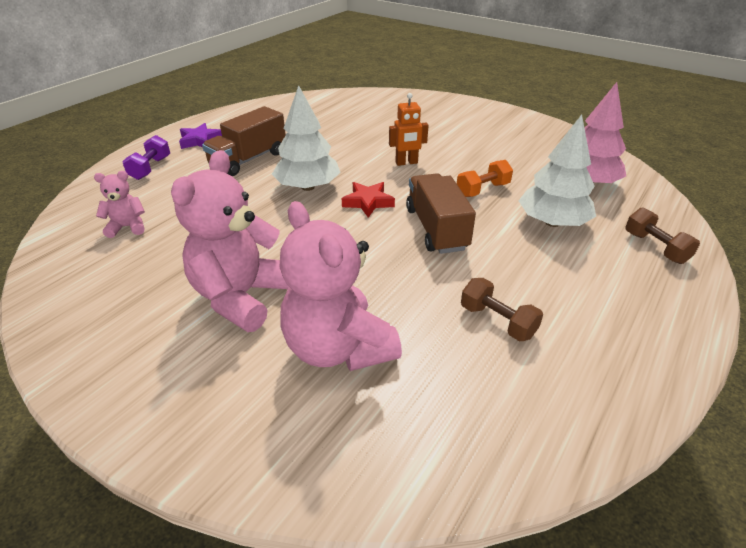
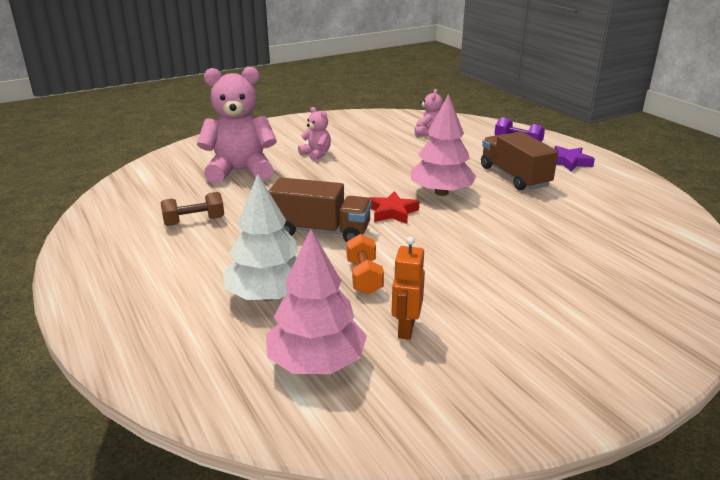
camera: 115 degrees right, 10 degrees down
(241, 296) = (316, 154): pink teddy bear -> pink teddy bear, size x0.48
(307, 187) = (441, 192): white tree -> pink tree
(406, 163) = (459, 250): orange robot -> orange robot (405, 329)
(655, 247) = (162, 340): brown dumbbell -> none

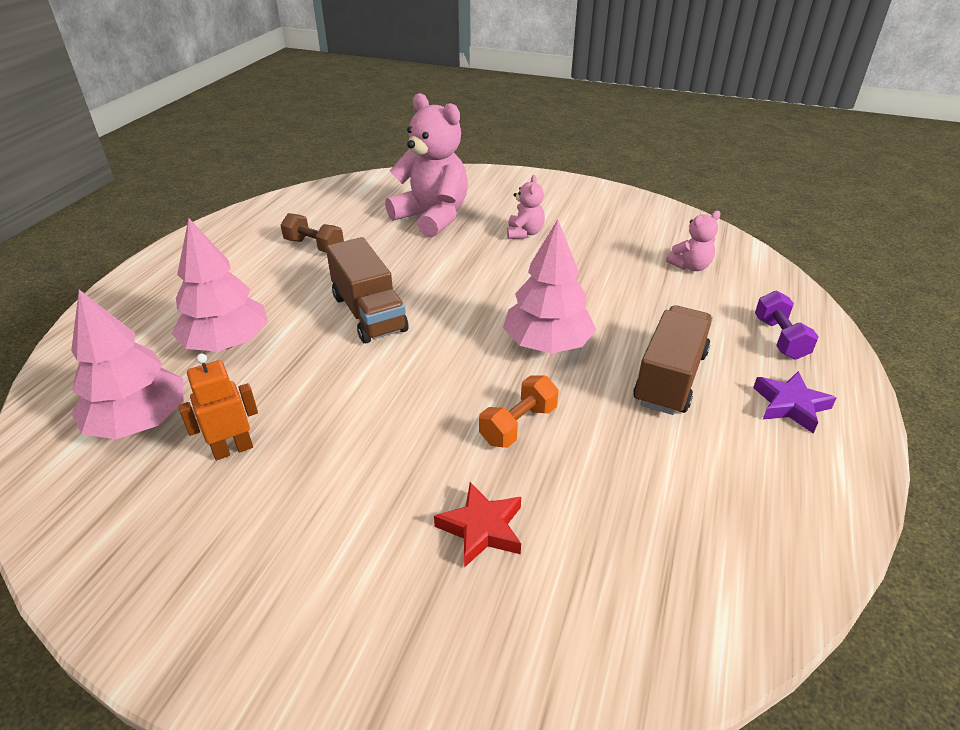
camera: 50 degrees right, 10 degrees up
(268, 295) = (227, 343): white tree -> pink tree
(364, 277) = (307, 379): orange dumbbell -> orange dumbbell (518, 425)
(392, 212) = (458, 334): red star -> red star (482, 528)

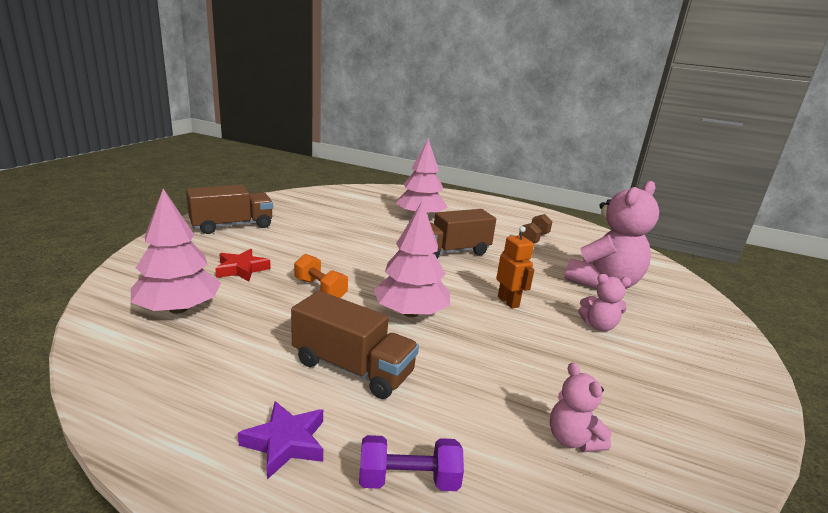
camera: 90 degrees right, 15 degrees down
(139, 422) = (360, 202): pink tree -> pink tree (178, 309)
(233, 449) = (333, 218): orange robot -> orange robot (508, 302)
(279, 606) = (232, 226): none -> brown truck

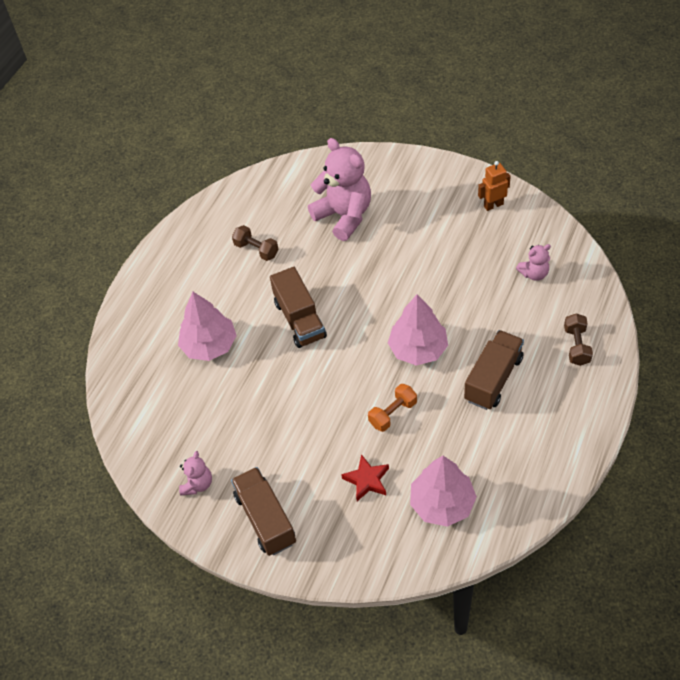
camera: 80 degrees left, 30 degrees up
(286, 443) = (564, 402): purple star -> none
(408, 480) = (576, 346): purple dumbbell -> brown dumbbell
(508, 302) = (389, 285): orange robot -> orange robot (493, 205)
(598, 326) = (414, 235): pink teddy bear -> pink teddy bear (197, 484)

